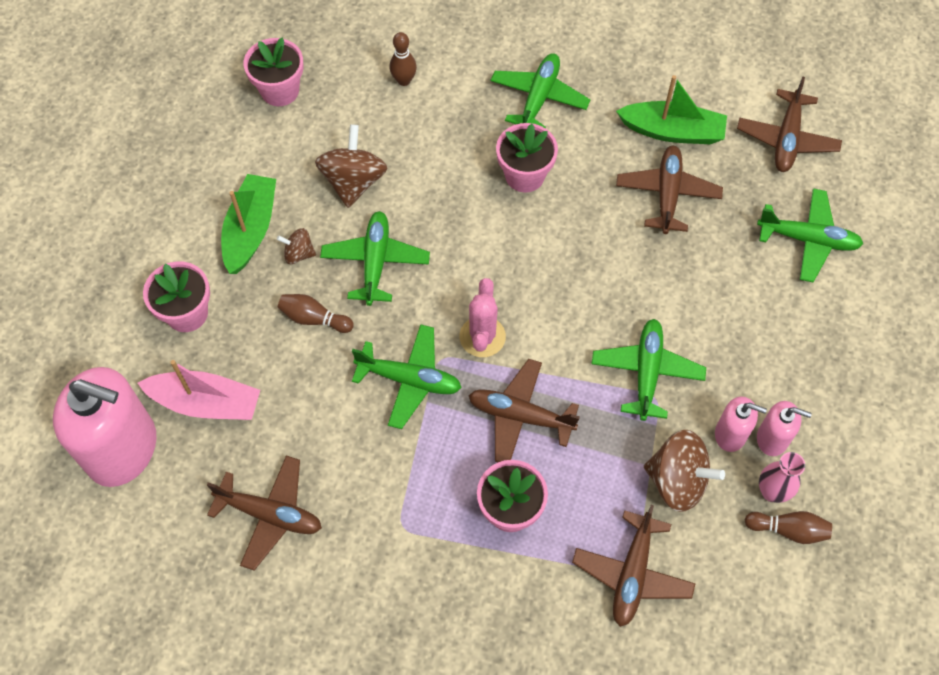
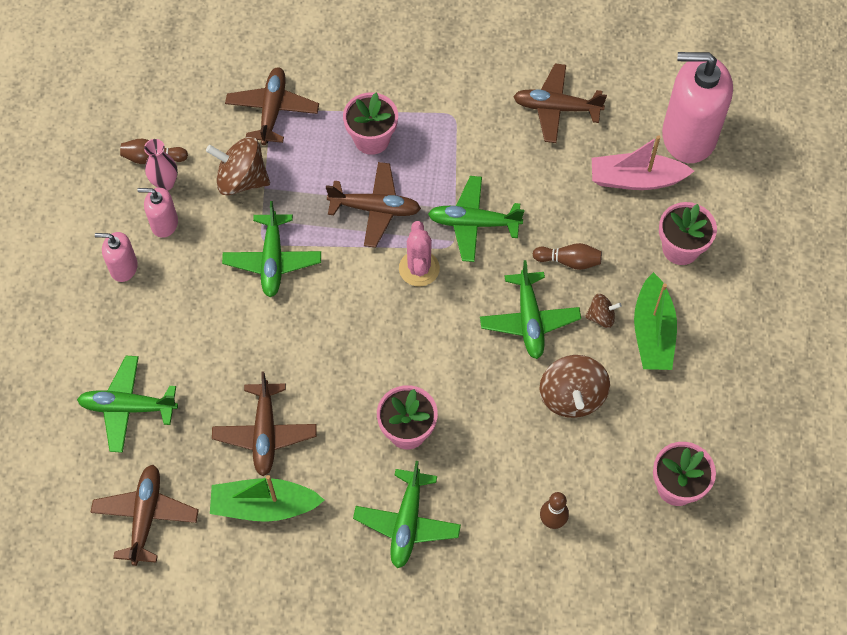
camera: 170 degrees right, 0 degrees up
(730, 434) = (199, 221): pink soap dispenser -> pink soap dispenser (123, 267)

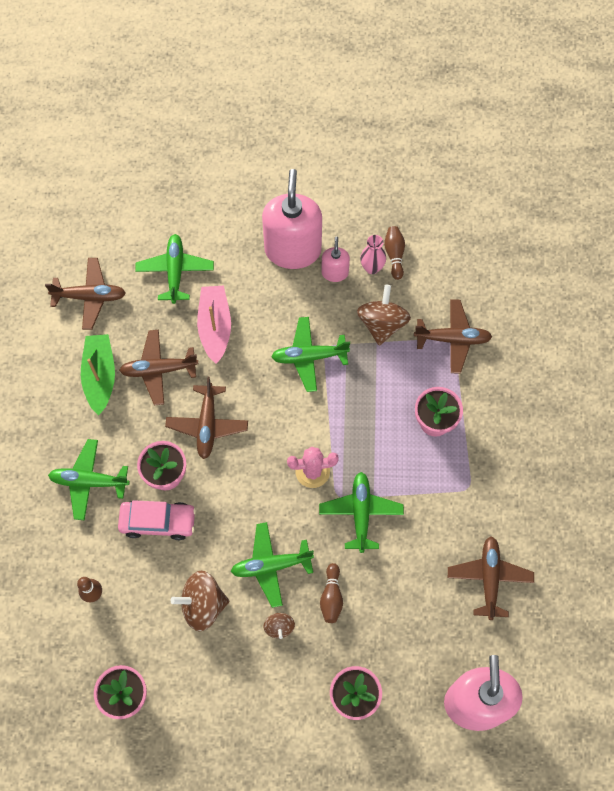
camera: 85 degrees right, 5 degrees up
(123, 267) = (293, 250): pink soap dispenser -> pink soap dispenser, size x2.10
(375, 209) = (366, 431): brown plane -> brown plane (207, 425)
(466, 442) = (158, 522): none -> pink car
(636, 179) = (422, 654): pink boat -> pink boat (215, 327)
(652, 332) = (267, 673): green boat -> none

